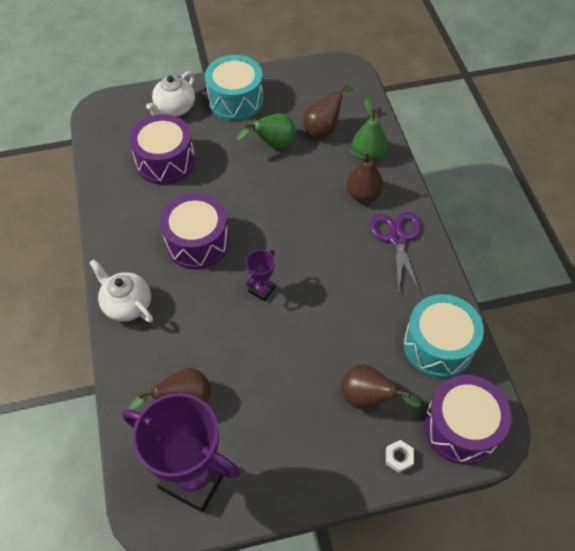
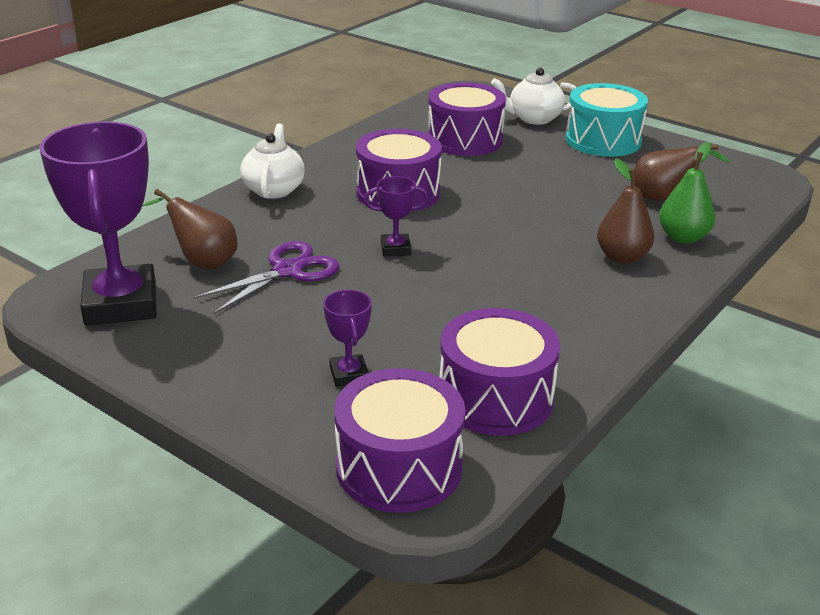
camera: 50 degrees right, 25 degrees down
(273, 145) = (587, 180): green pear -> none
(368, 398) = (349, 374): brown pear -> purple trophy
(397, 238) = (602, 303): purple scissors -> purple scissors (287, 271)
(398, 457) = (294, 432): white nut -> none
(438, 345) = (495, 398): turquoise drum -> purple drum

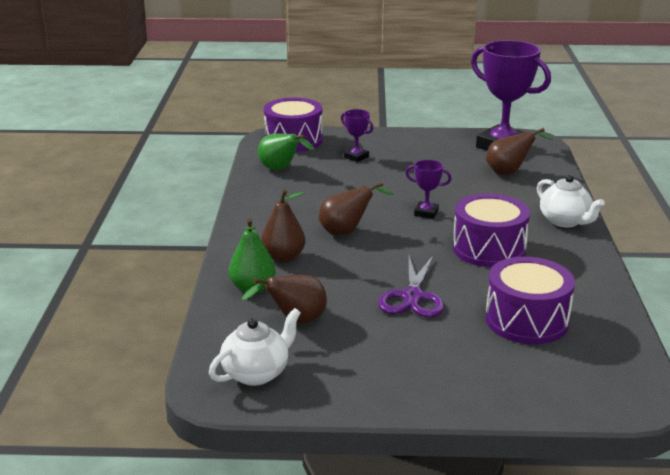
camera: 145 degrees right, 5 degrees down
(287, 271) = (460, 183): purple scissors -> purple scissors (413, 297)
(395, 249) = (426, 213): purple trophy -> purple trophy turned 60 degrees clockwise
(495, 398) = (281, 169): purple drum -> green pear
(517, 260) = (346, 232): none -> brown pear
(533, 118) = (512, 380): white teapot -> white teapot (257, 373)
(603, 140) = (411, 375): turquoise drum -> none

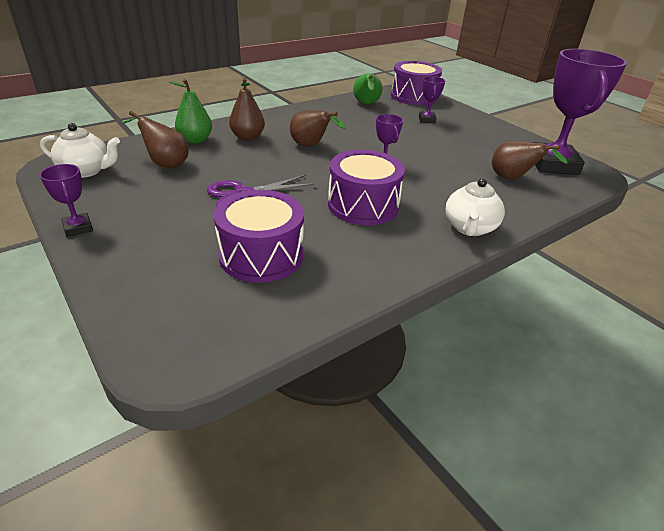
camera: 50 degrees right, 10 degrees up
(389, 402) = (78, 228): none -> purple trophy

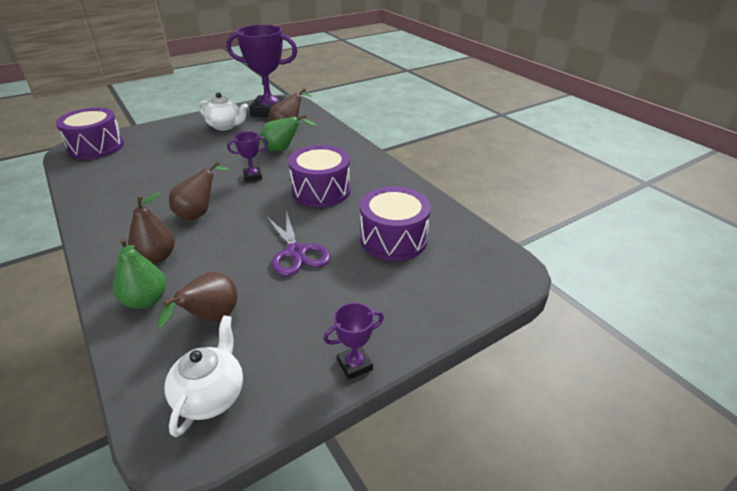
camera: 85 degrees left, 0 degrees up
(366, 104) = (101, 175): green pear -> green pear (283, 149)
(426, 119) = (162, 147): purple trophy -> none
(469, 228) = (354, 153): white teapot -> white teapot (225, 126)

